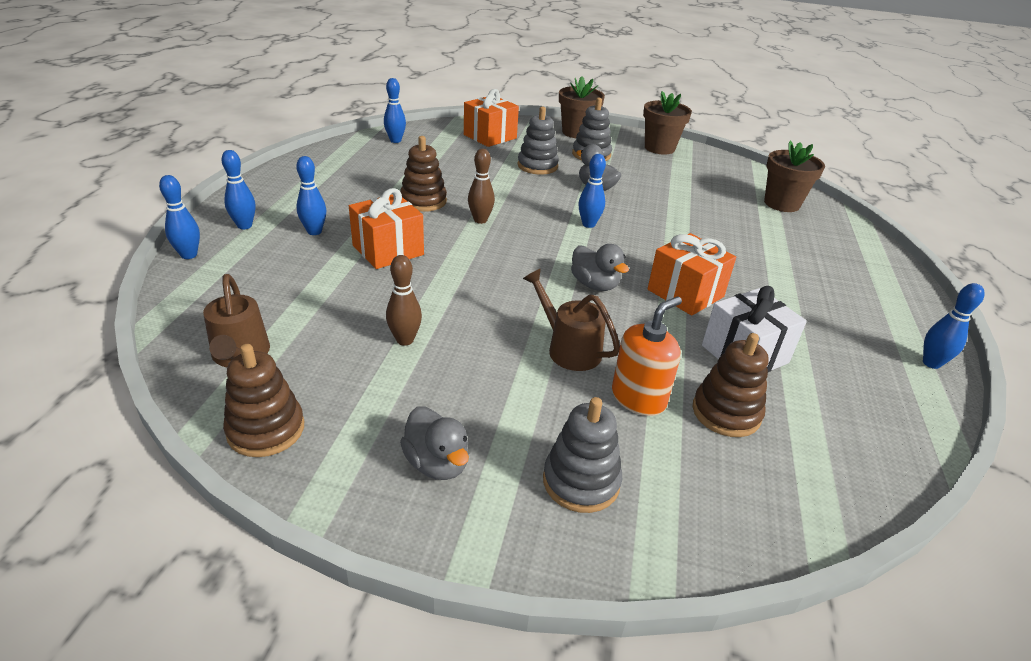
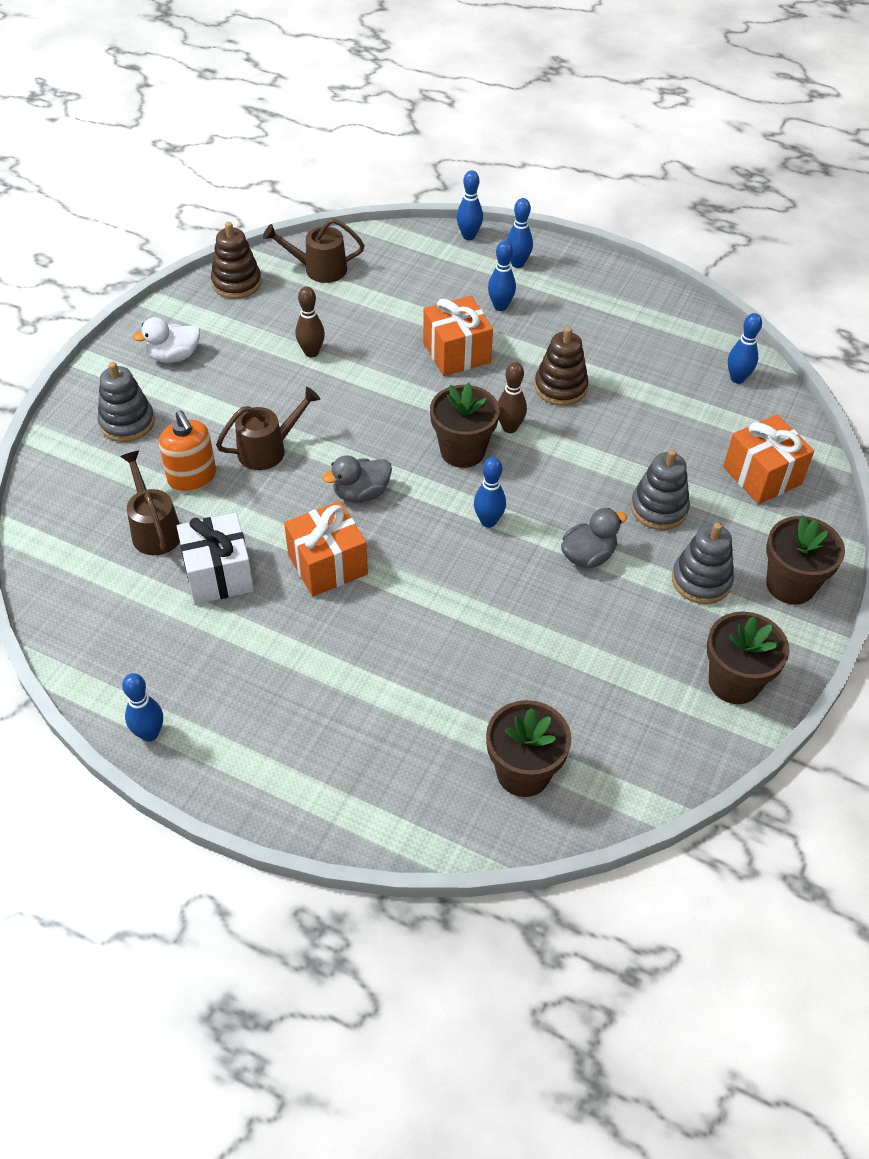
camera: 105 degrees right, 15 degrees up
(437, 463) = (174, 356): grey duck -> white duck
(517, 239) = (462, 451): none -> brown flower pot
(726, 413) = (154, 529): brown stacking toy -> brown watering can

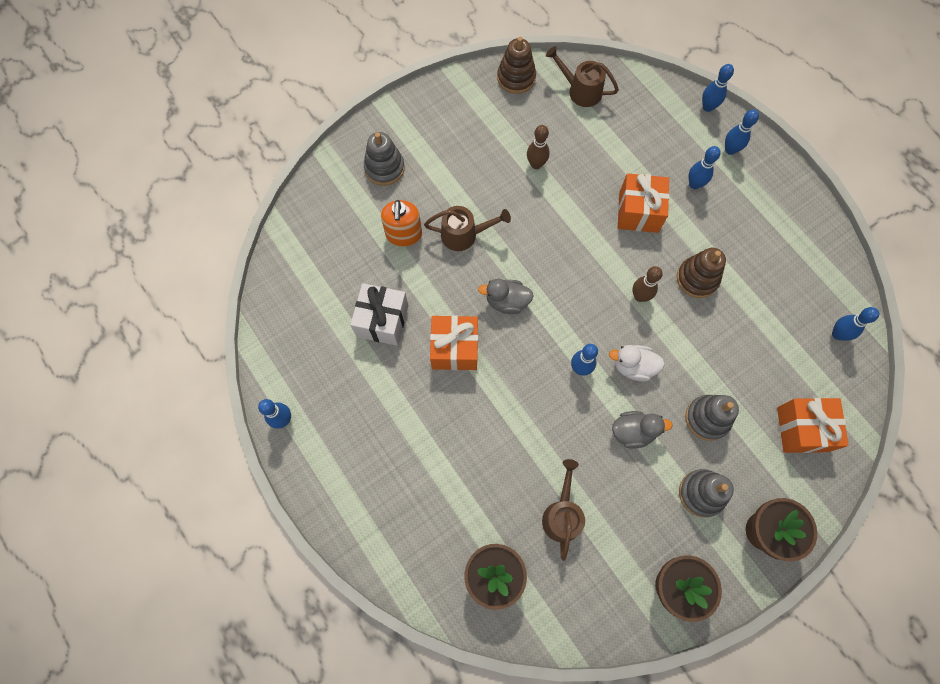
camera: 30 degrees right, 20 degrees up
(154, 529) = (360, 264): brown watering can -> brown watering can (562, 514)
(174, 356) = (442, 125): white duck -> white duck (633, 366)
(462, 451) = (595, 300): brown flower pot -> none

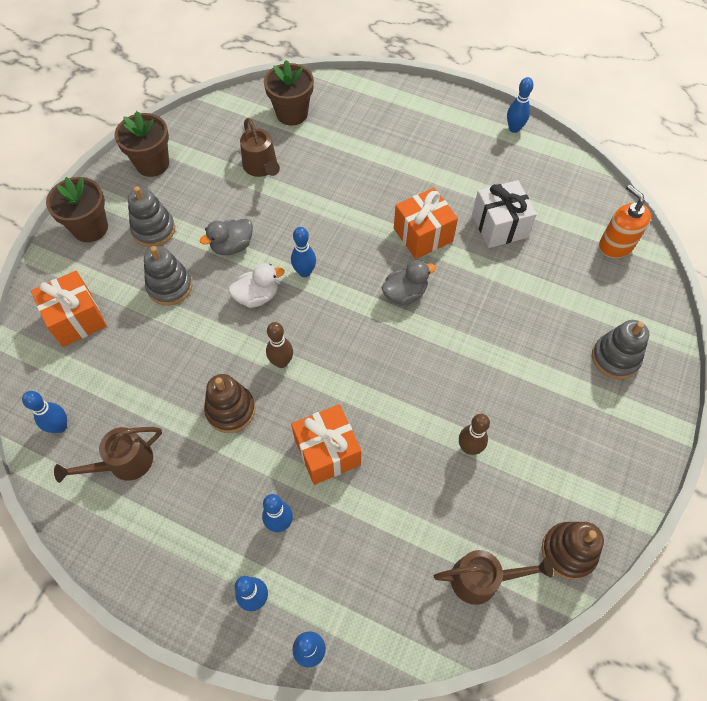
camera: 150 degrees right, 10 degrees down
(404, 234) = (542, 304): orange soap dispenser -> orange soap dispenser (615, 245)
(465, 234) = (486, 334): brown watering can -> brown watering can (123, 463)

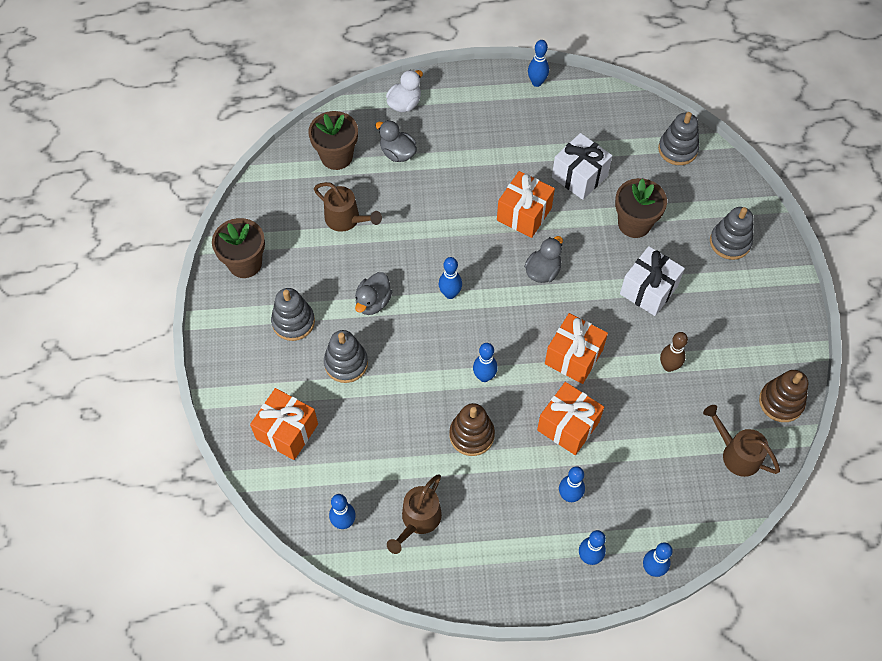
camera: 30 degrees left, 0 degrees up
(90, 228) = (235, 349): brown flower pot -> brown flower pot (634, 224)
(257, 296) = (425, 334): white duck -> white duck (404, 104)
(281, 362) = (484, 376): brown bowling pin -> blue bowling pin
(345, 133) = (397, 153): none -> grey duck
(379, 388) = (573, 357): none -> orange gift
(482, 579) = (736, 453): brown watering can -> brown watering can turned 105 degrees counterclockwise
(498, 362) = (648, 290): none -> white gift
(615, 245) = (677, 149): orange soap dispenser -> grey stacking toy

